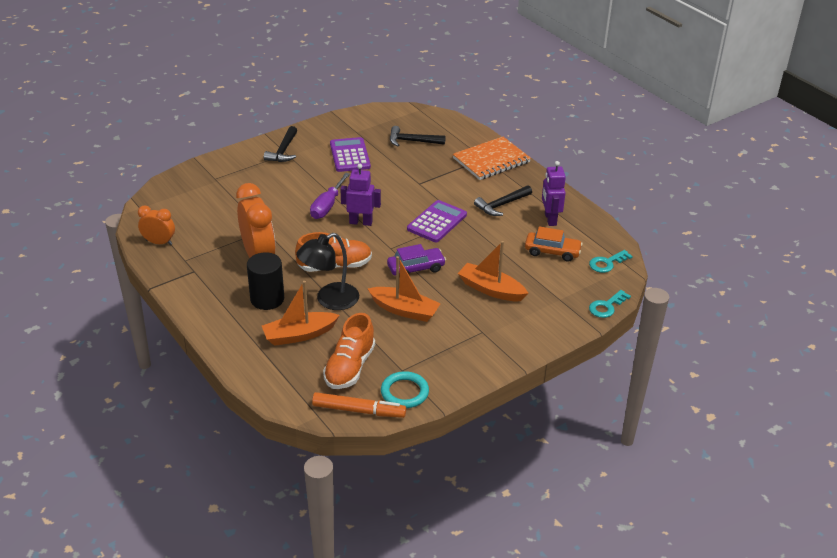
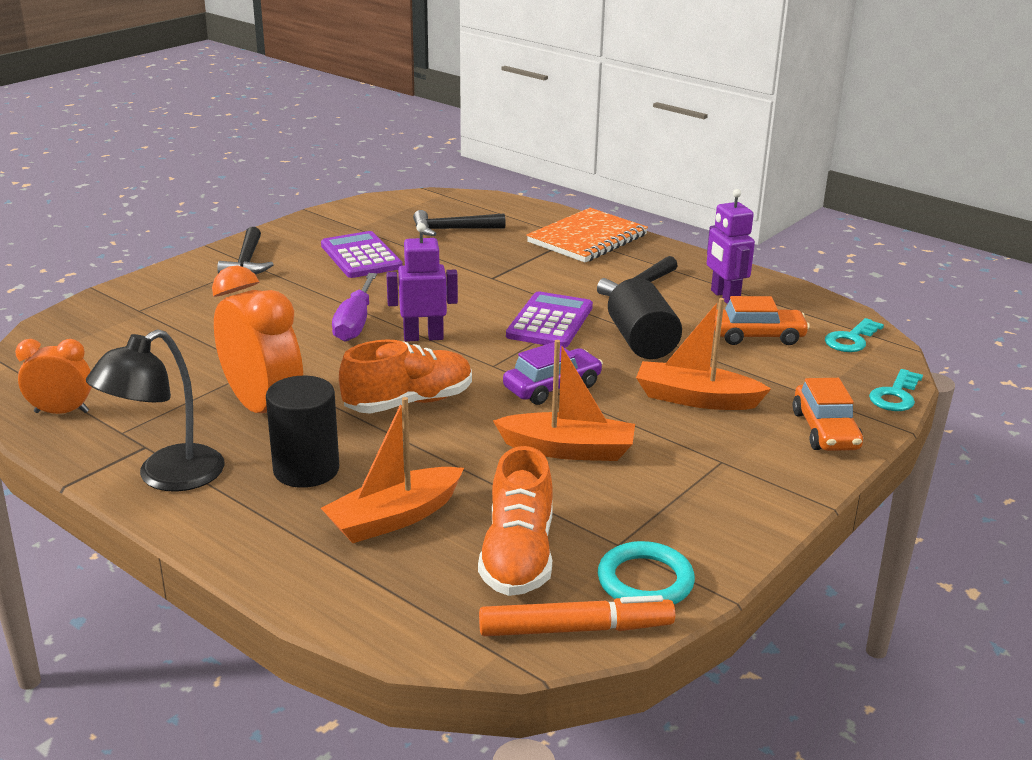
camera: 15 degrees left, 10 degrees down
(329, 300) = (425, 454): black lamp -> black lamp (167, 477)
(482, 245) = (642, 342): none -> black cylinder
(551, 323) = (825, 431): none -> orange car

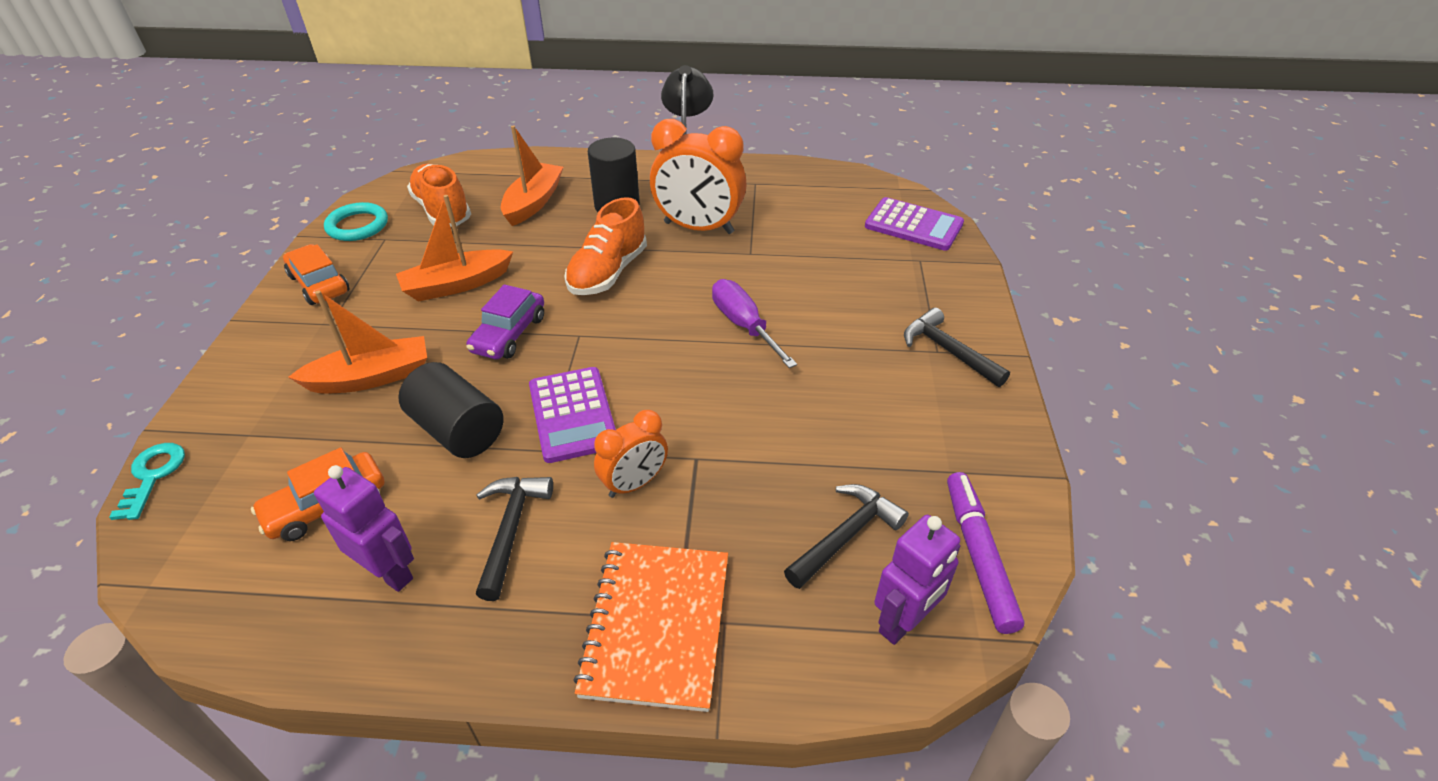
camera: 145 degrees right, 15 degrees up
(62, 412) = (809, 179): orange clock -> orange clock (634, 484)
(361, 256) = (867, 418): purple calculator -> purple calculator (913, 225)
(399, 206) = (978, 556): none -> purple marker
(423, 337) = (668, 337): purple robot -> purple robot (903, 622)
(575, 629) = (387, 192): orange marker -> none
(825, 431) = (236, 392): orange car -> orange car (319, 284)
(851, 339) = (199, 560): turquoise key -> none

